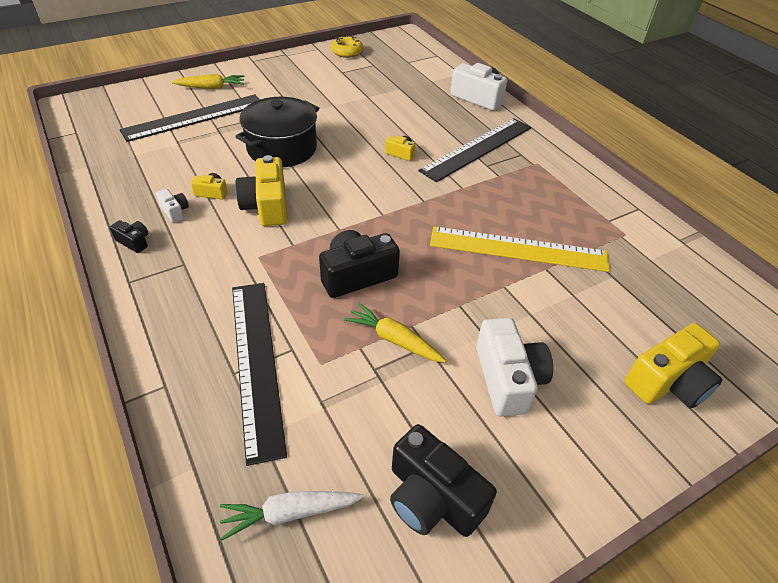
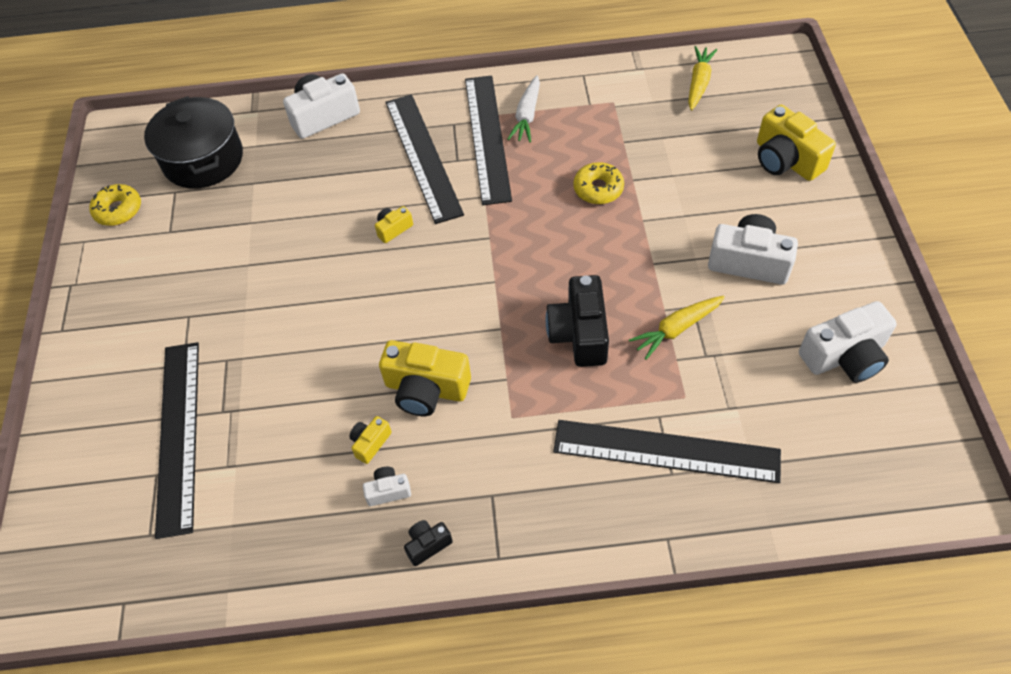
camera: 60 degrees left, 10 degrees up
(211, 87) = (107, 399): yellow carrot -> yellow carrot (699, 83)
(282, 148) = (316, 346): black pot -> black pot (203, 159)
(290, 513) = (833, 459): white carrot -> white carrot (527, 115)
(432, 497) = (844, 356): black camera -> white camera
(518, 249) = (598, 189): yellow ruler -> yellow donut
(522, 174) = (487, 137): none -> black ruler
(668, 382) = (786, 160): yellow camera -> yellow camera turned 150 degrees clockwise

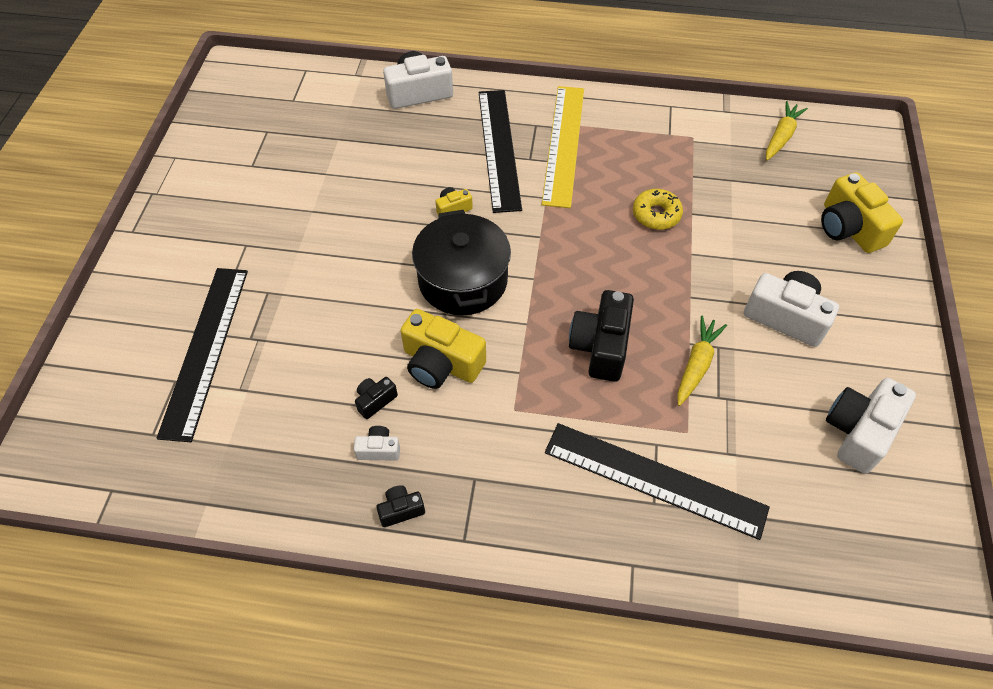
camera: 10 degrees right, 0 degrees up
(118, 210) = (213, 137): yellow donut -> none
(203, 159) = (300, 108): black pot -> black pot (463, 280)
(370, 443) = (375, 401): yellow camera -> black camera
(487, 137) = (563, 144): black ruler -> yellow ruler
(527, 115) = (607, 132): white carrot -> none
(676, 329) = (696, 365): yellow carrot -> yellow carrot turned 135 degrees clockwise
(844, 356) = (859, 432): white camera -> white camera turned 135 degrees clockwise

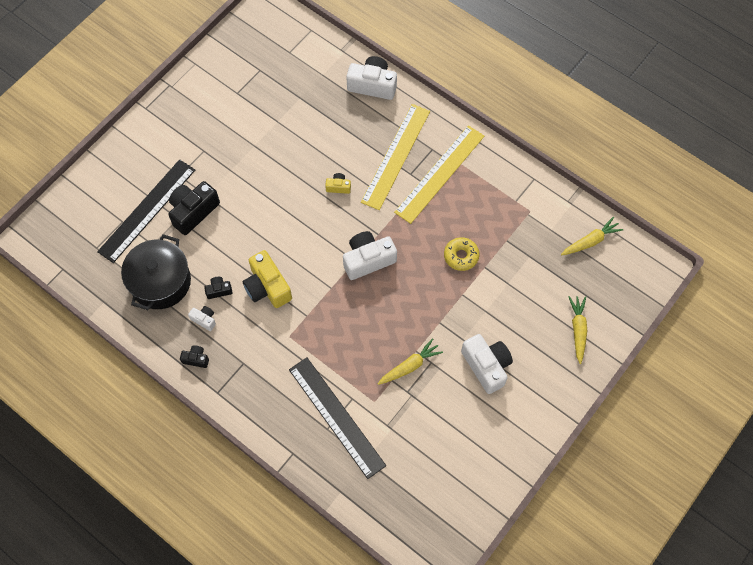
camera: 30 degrees right, 10 degrees up
(463, 280) = (312, 240): black pot -> black pot (160, 282)
(498, 148) = (395, 156): black ruler -> yellow ruler
(601, 346) = (363, 325): black camera -> black camera (193, 211)
(848, 228) = (578, 330): yellow camera -> yellow carrot
(859, 432) = (471, 455): white camera -> white camera (368, 260)

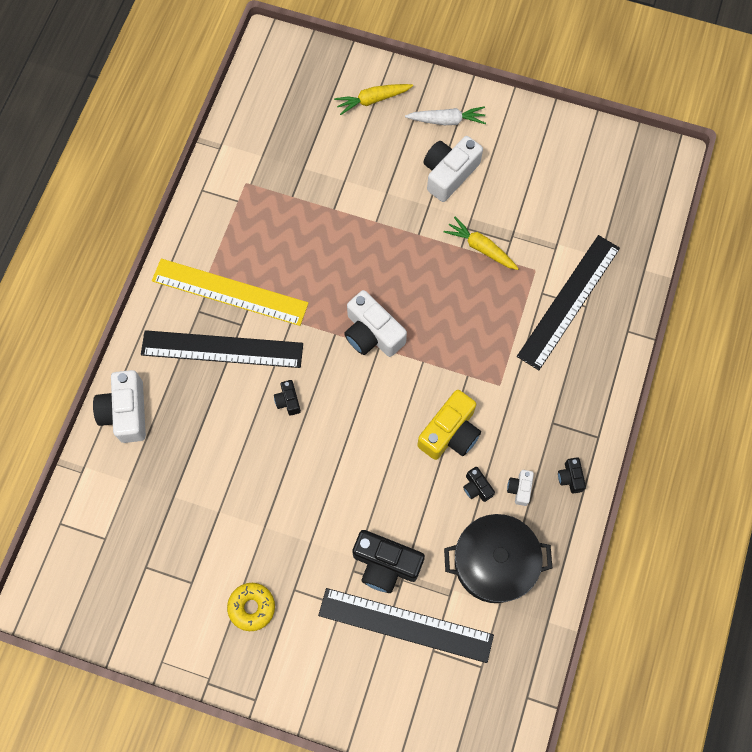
camera: 110 degrees left, 5 degrees up
(338, 187) = (288, 401): yellow camera -> black camera
(395, 156) = (222, 349): yellow ruler -> black ruler
(461, 256) = (329, 237): yellow donut -> yellow donut (252, 607)
(539, 383) = (446, 120): none -> white carrot
(590, 241) = (262, 114): yellow carrot -> none

